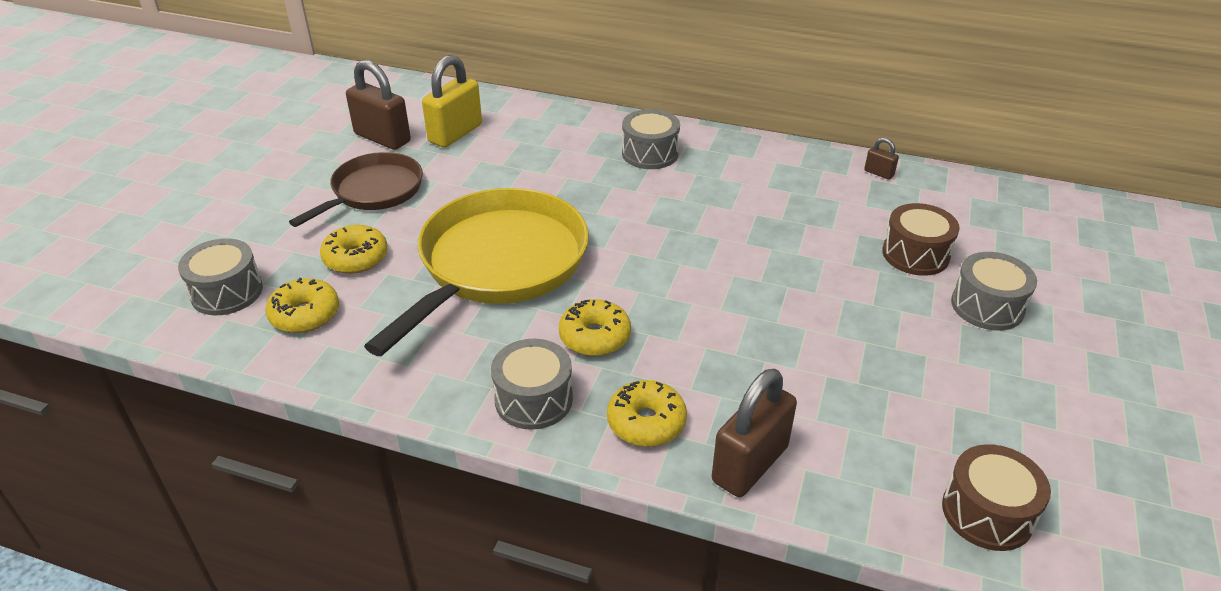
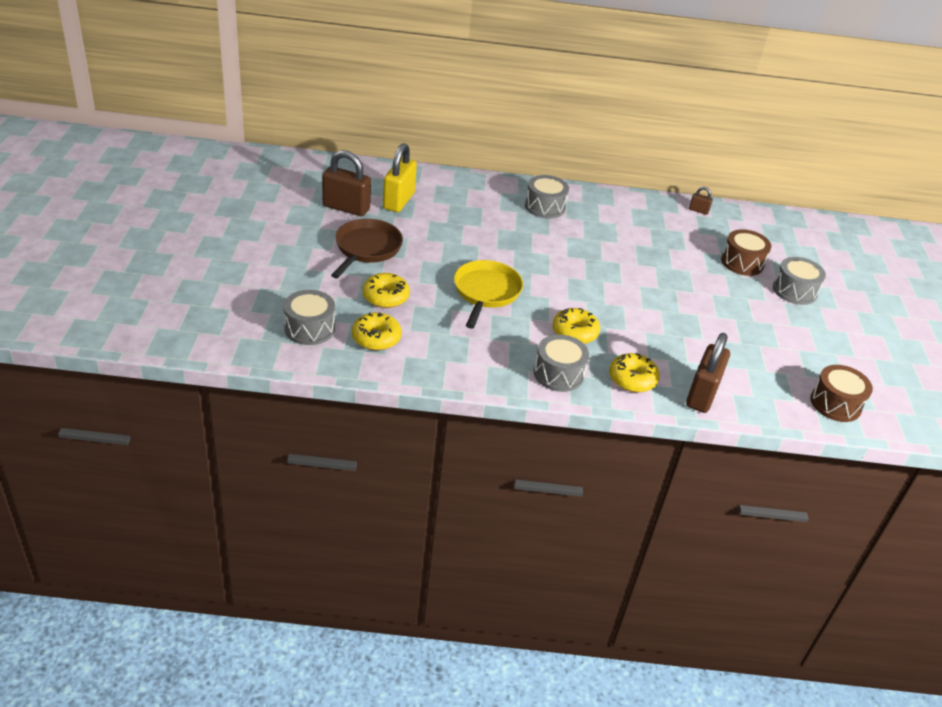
camera: 20 degrees left, 0 degrees up
(498, 264) = (486, 292): yellow pan -> yellow pan, size x0.59

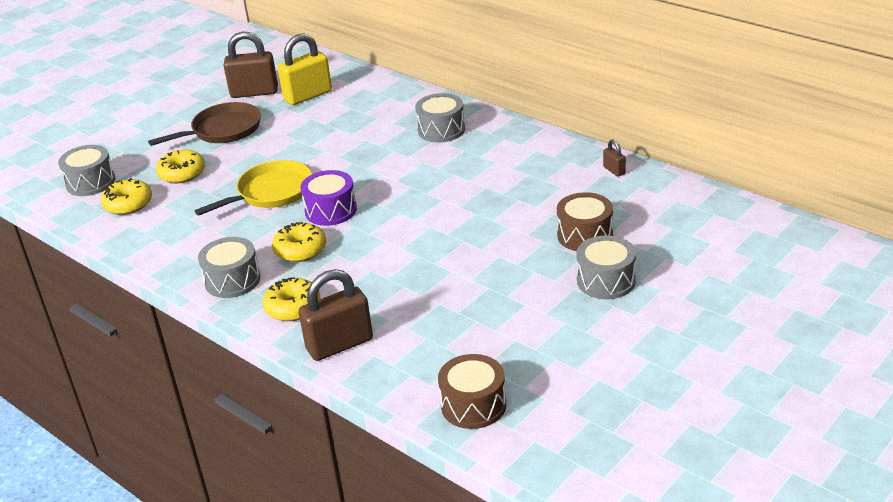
camera: 45 degrees right, 5 degrees down
(346, 208) = (254, 92): brown padlock -> brown padlock turned 60 degrees counterclockwise
(553, 294) = (331, 210): none -> purple drum

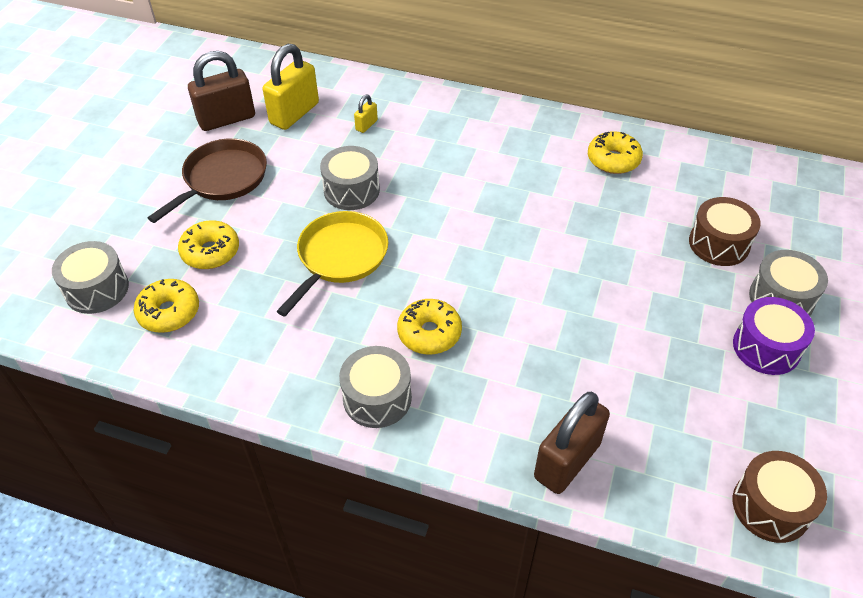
camera: 25 degrees left, 15 degrees up
(293, 307) = (476, 420): yellow donut -> yellow donut (613, 160)
(331, 210) = (427, 268): purple drum -> purple drum (766, 347)
(357, 111) = (366, 125): none -> yellow padlock
(441, 130) = (476, 134): grey drum -> grey drum (351, 190)
(614, 170) = (688, 154): brown padlock -> none

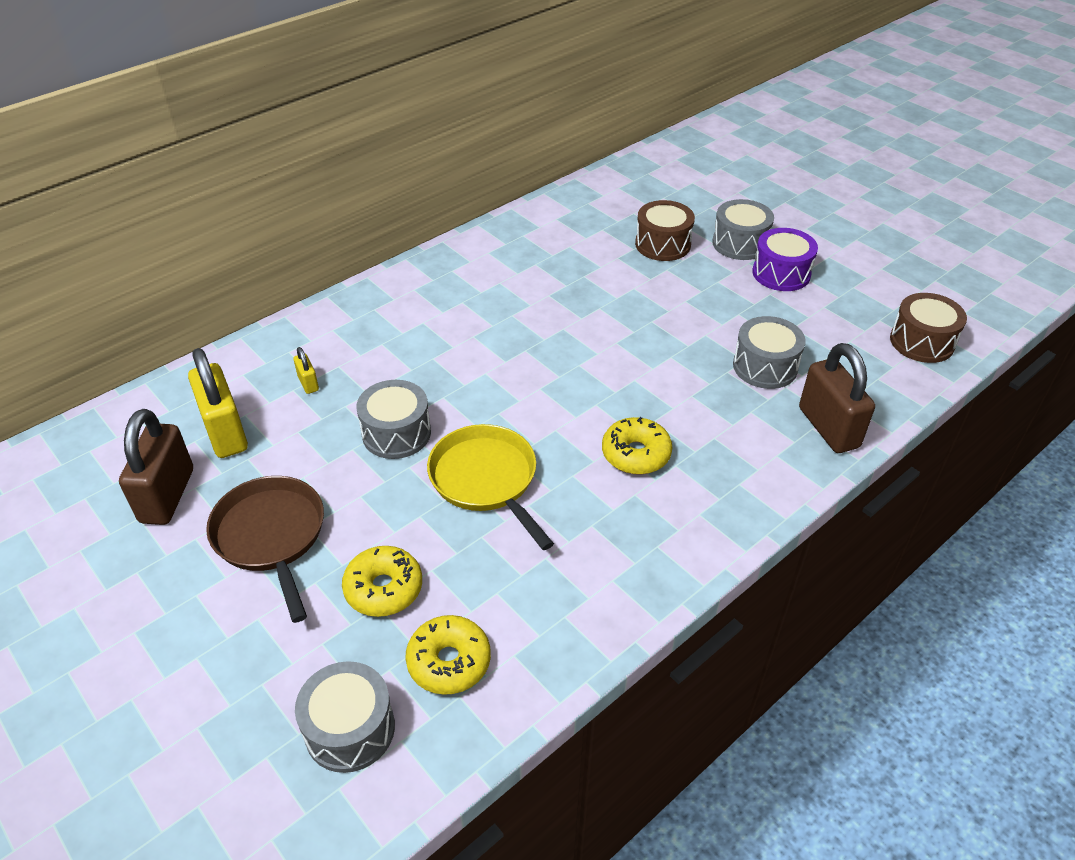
camera: 60 degrees left, 5 degrees down
(377, 398) = (689, 523): grey drum -> grey drum (765, 366)
(613, 160) = (520, 251): yellow donut -> none

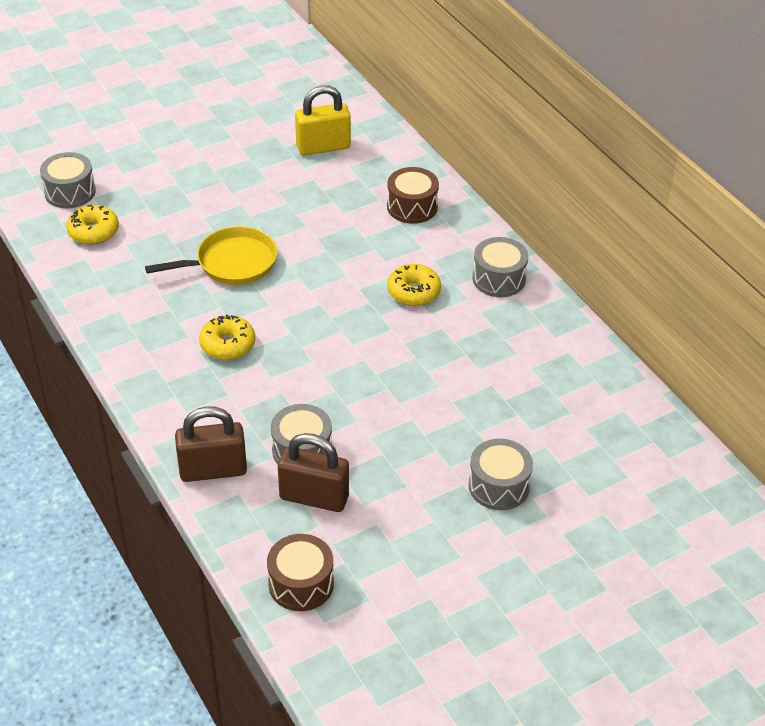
camera: 100 degrees right, 0 degrees up
(167, 495) = (272, 125): brown padlock -> brown padlock (314, 497)
(271, 536) = (220, 166): brown pan -> none
(308, 383) = (363, 184): yellow padlock -> none
(384, 588) = (158, 209): yellow donut -> yellow donut (413, 292)
(396, 433) = (294, 224): grey drum -> grey drum (498, 279)
(662, 244) = (508, 423): brown drum -> brown drum (412, 207)
(781, 273) = (438, 505): purple drum -> none

